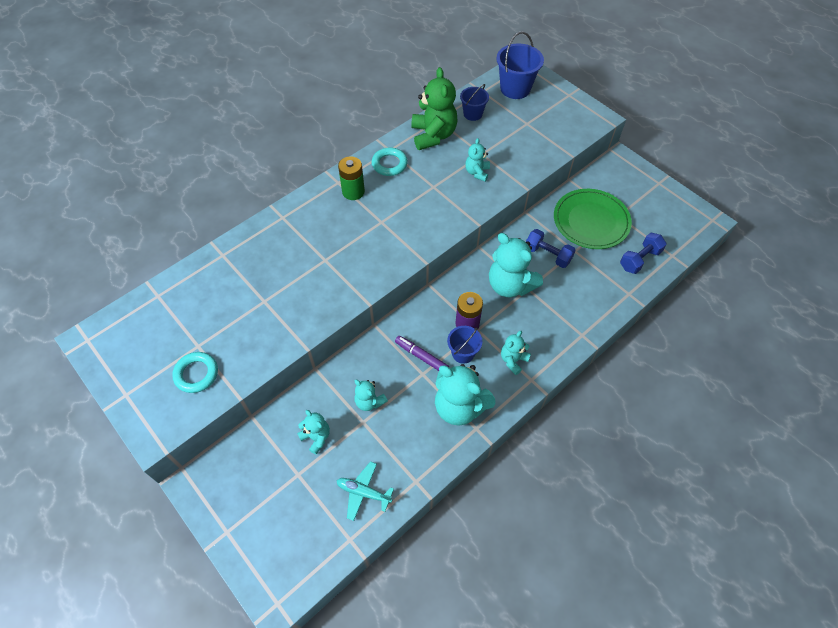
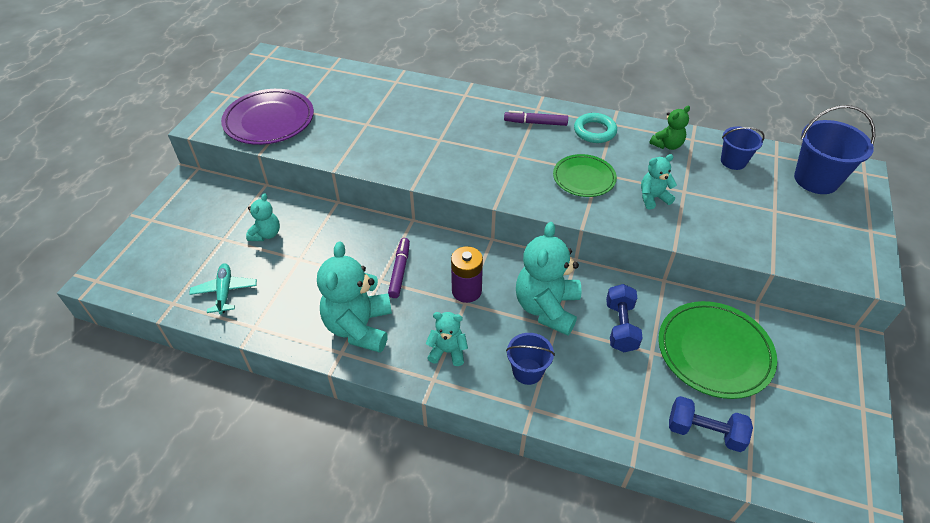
camera: 60 degrees right, 10 degrees down
(196, 374) = (269, 120): turquoise ring -> purple plate
(353, 192) = (535, 123): green battery -> purple marker
(369, 401) = (324, 254): turquoise teddy bear -> none
(432, 197) = (584, 178): none -> green plate
(433, 135) = (667, 145): green teddy bear -> green teddy bear, size x0.53
(463, 353) = (426, 303): blue bucket -> blue bucket (527, 371)

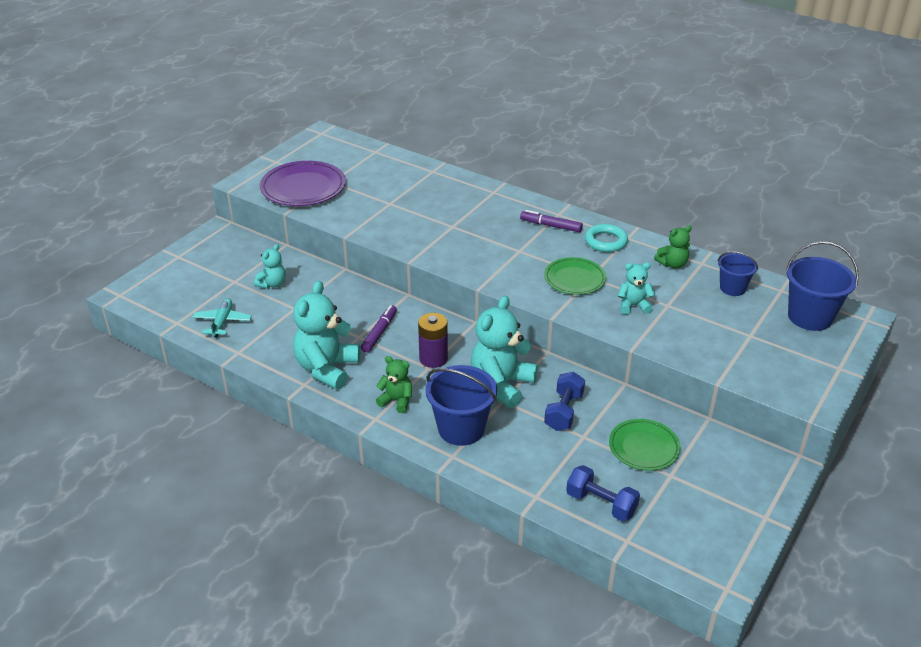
camera: 15 degrees right, 10 degrees down
(448, 351) = (396, 401): turquoise teddy bear -> green teddy bear
(527, 371) = (461, 429): blue bucket -> blue bucket, size x1.65
(714, 351) = (644, 447): green plate -> green plate, size x0.64

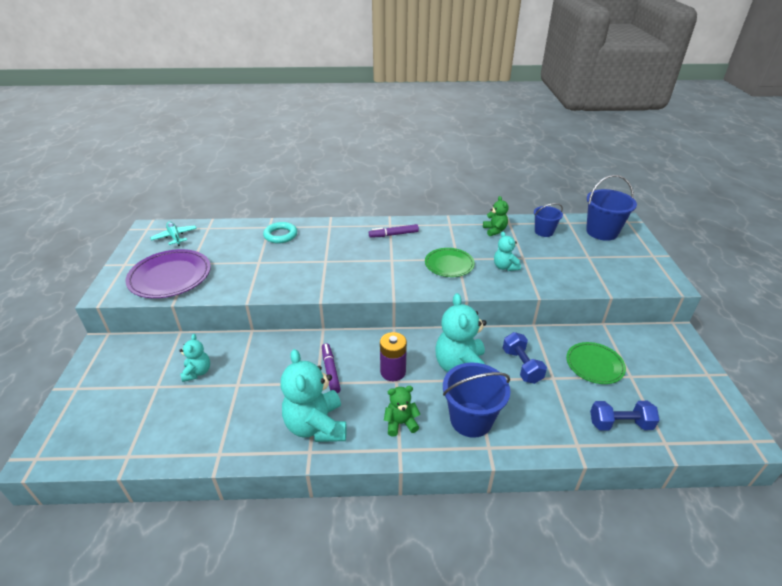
camera: 35 degrees left, 0 degrees up
(222, 322) = (177, 431): turquoise plane -> turquoise plane (175, 237)
(605, 241) = (439, 232): turquoise ring -> turquoise ring (280, 235)
(633, 305) = (505, 267): turquoise teddy bear -> turquoise teddy bear turned 75 degrees counterclockwise
(672, 264) = (494, 230): green teddy bear -> green teddy bear turned 45 degrees counterclockwise

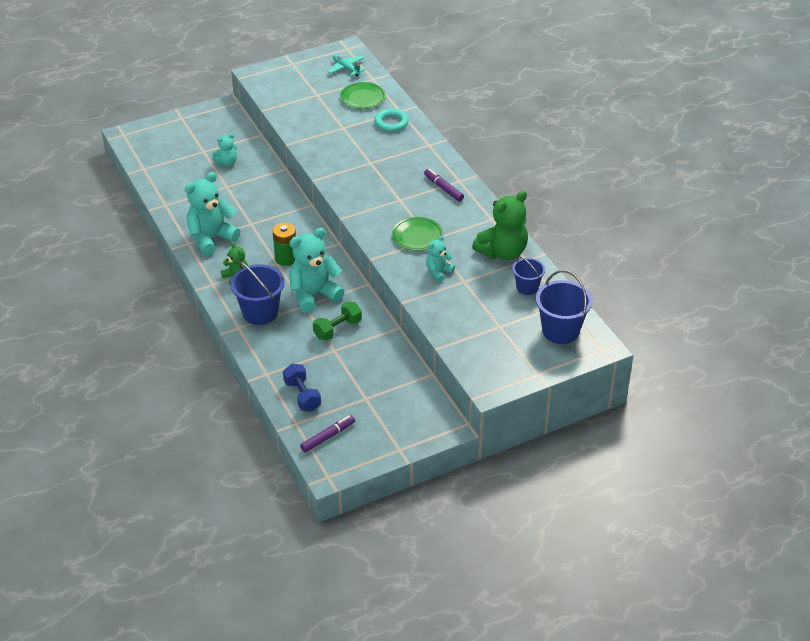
camera: 65 degrees right, 5 degrees up
(170, 277) = (293, 93): purple plate -> none
(175, 237) = (346, 68): turquoise plane -> turquoise plane turned 75 degrees counterclockwise
(330, 371) = (267, 226): purple marker -> purple marker (328, 437)
(393, 372) = (286, 258): purple battery -> green battery
(494, 230) = (502, 252): green teddy bear -> green teddy bear, size x1.89
(521, 366) = (337, 329): blue dumbbell -> green dumbbell
(594, 365) = (366, 374): green plate -> green plate (363, 98)

